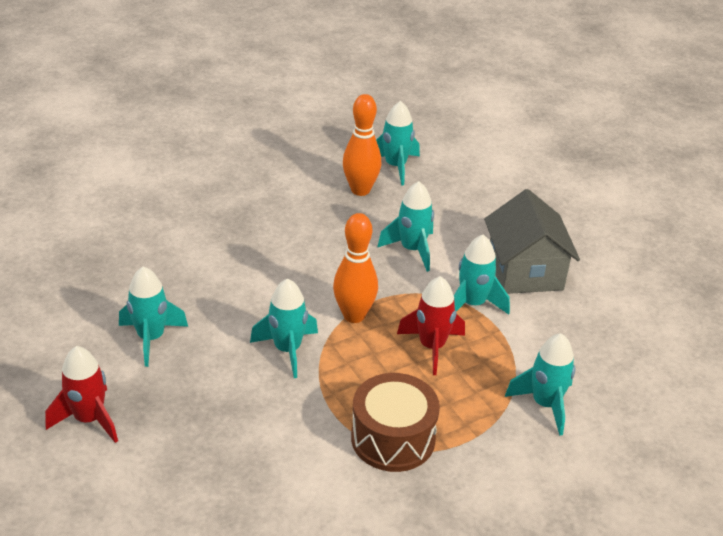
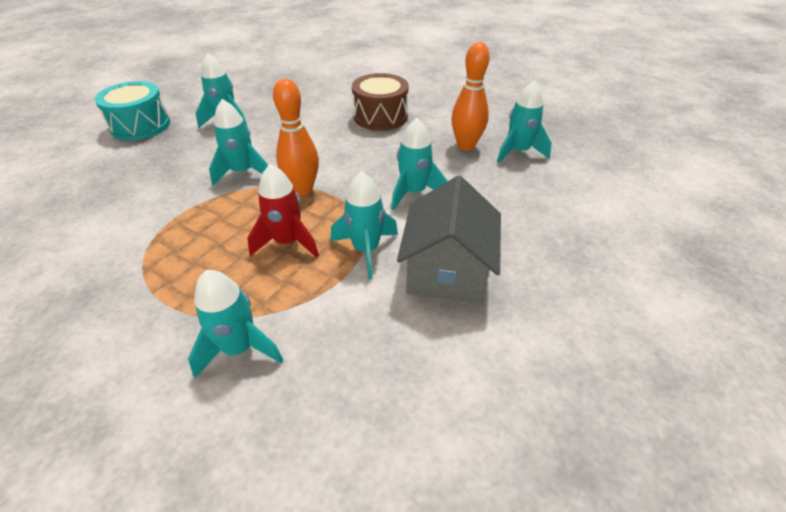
camera: 65 degrees right, 5 degrees up
(89, 419) = (140, 126): red rocket -> turquoise drum
(393, 438) = (155, 255): brown drum -> brown drum (380, 116)
(525, 271) = (447, 271): grey house -> grey house turned 45 degrees counterclockwise

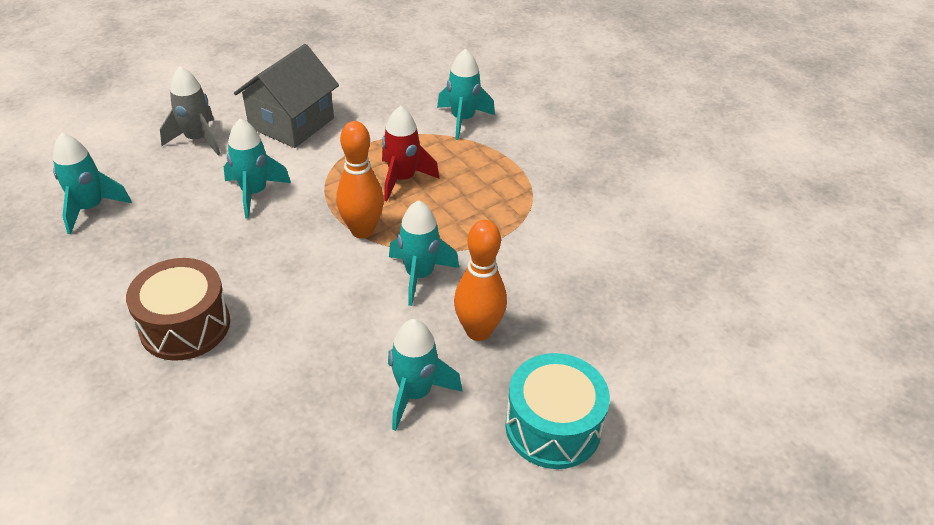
camera: 160 degrees left, 0 degrees up
(366, 250) = (340, 154): turquoise rocket -> none
(466, 146) = (135, 235): orange bowling pin -> orange bowling pin (478, 331)
(515, 223) = (198, 139): none -> grey rocket

